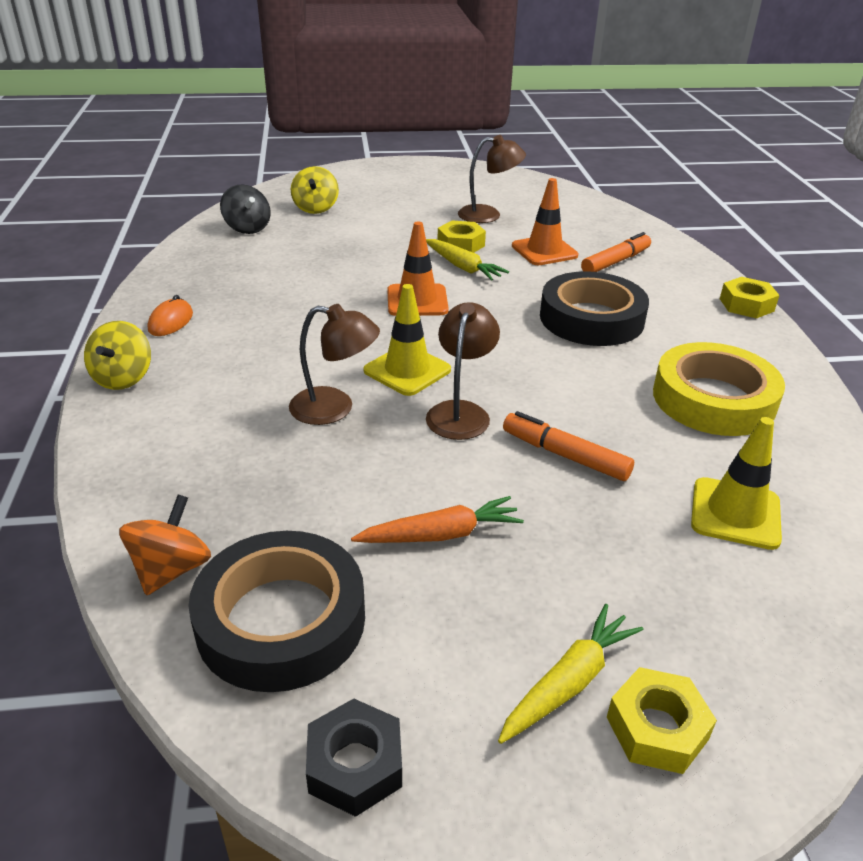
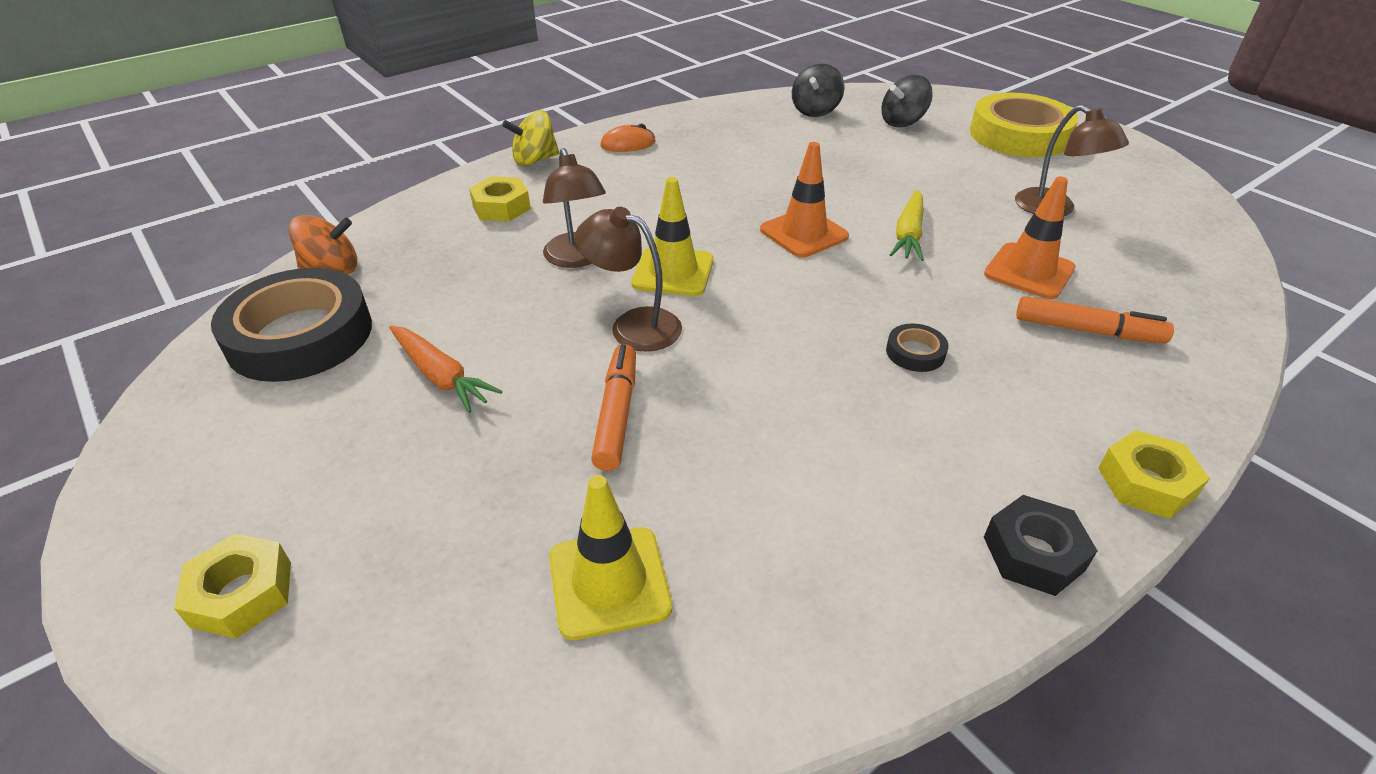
camera: 60 degrees right, 5 degrees up
(315, 208) = (902, 122): yellow spinning top -> black spinning top
(355, 765) = (166, 424): black nut -> black nut (1033, 553)
(461, 244) = (956, 216): yellow nut -> yellow nut (501, 207)
(461, 412) = (633, 325): brown lamp -> brown lamp turned 135 degrees counterclockwise
(569, 682) = (283, 515): yellow carrot -> none
(591, 318) = (915, 352): black tape -> black tape, size x0.41
(713, 399) = (843, 505): yellow tape -> yellow tape (1019, 135)

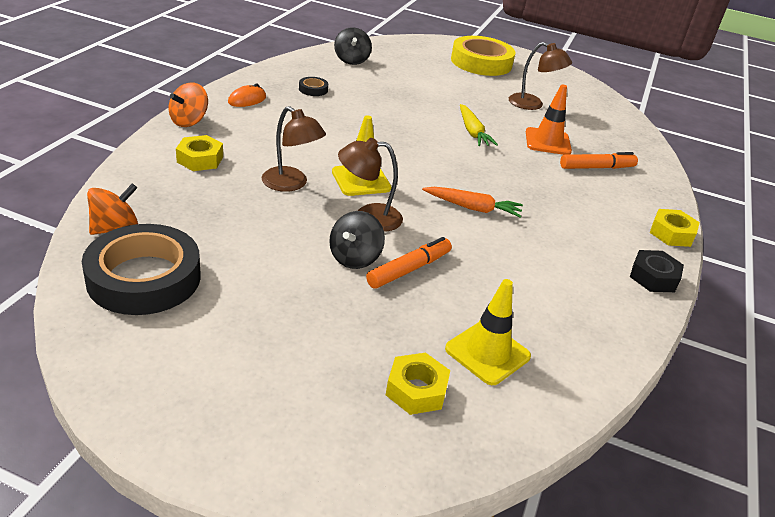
camera: 35 degrees left, 5 degrees down
(242, 594) = (289, 433): yellow nut -> yellow nut (416, 390)
(441, 376) = (278, 277): orange carrot -> orange carrot (473, 208)
(535, 160) = (189, 121): yellow spinning top -> orange spinning top
(616, 414) = (408, 269): orange marker -> orange marker turned 75 degrees clockwise
(803, 233) = (415, 141): orange traffic cone -> none
(902, 122) = (410, 62): black spinning top -> black spinning top (355, 258)
(915, 352) = (530, 197): black tape -> black tape (313, 89)

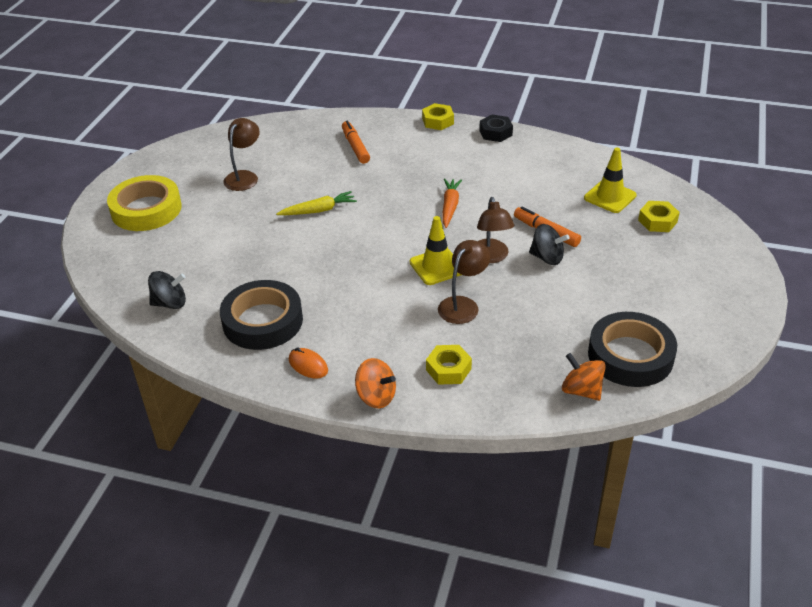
camera: 90 degrees left, 5 degrees up
(313, 89) = (263, 321): black tape -> black tape, size x2.44
(547, 142) = (320, 170): orange traffic cone -> none

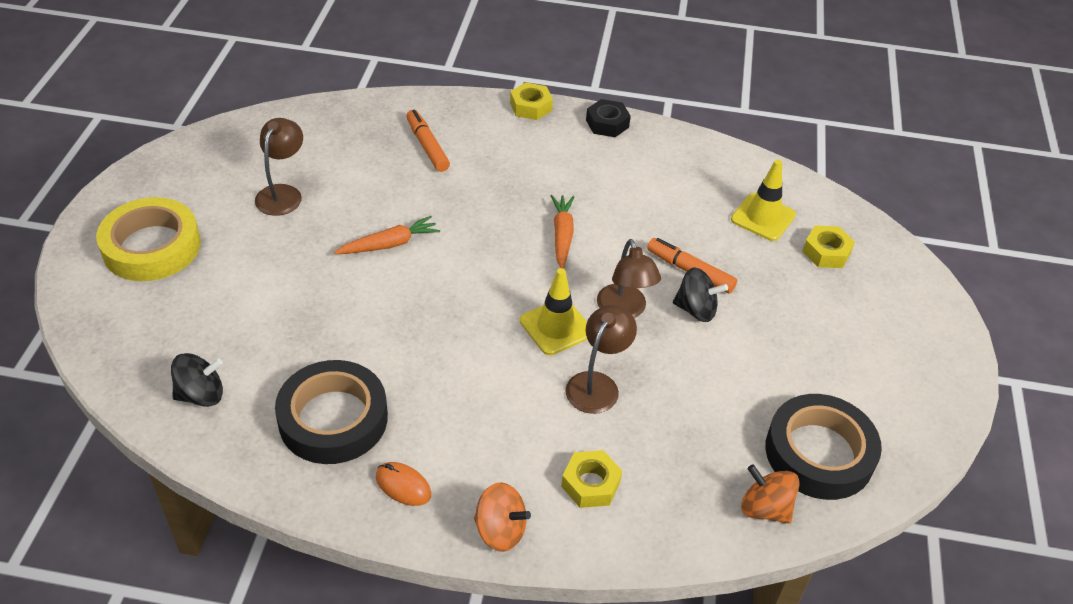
camera: 10 degrees left, 5 degrees up
(318, 210) = (389, 244): yellow carrot -> orange carrot

